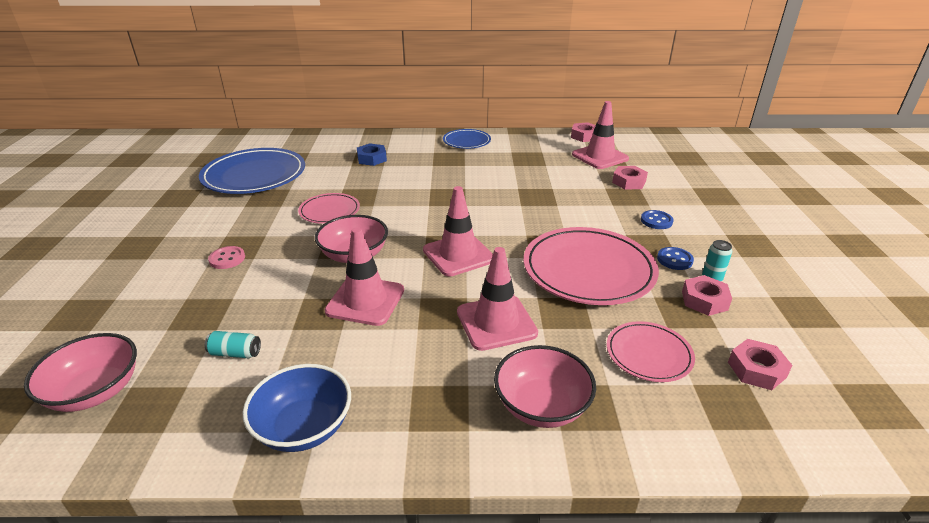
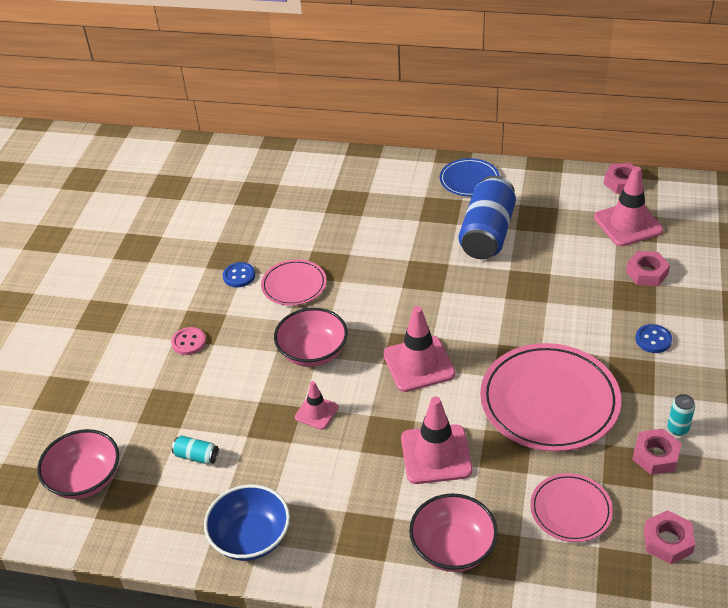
camera: 15 degrees right, 10 degrees up
(254, 175) = (217, 219): blue plate -> none
(365, 301) = (316, 412): pink traffic cone -> pink traffic cone, size x0.56
(372, 159) = (350, 202): blue nut -> none
(491, 169) = (487, 233): none -> blue can
(674, 260) = (648, 398): blue button -> blue button (239, 276)

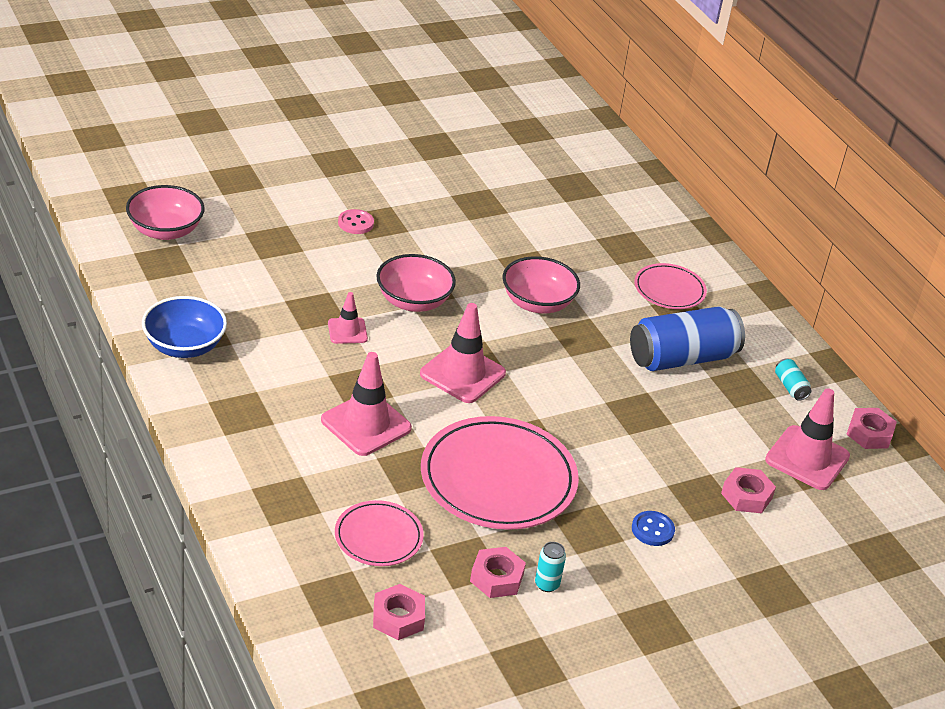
camera: 45 degrees right, 5 degrees down
(196, 456) = (239, 281): turquoise can -> turquoise can (790, 387)
(239, 276) = (460, 219): blue button -> none
(294, 285) = (483, 257): pink plate -> pink plate (669, 290)
(453, 548) = (272, 472): pink bowl -> pink bowl (537, 303)
(469, 180) = (747, 318): blue plate -> none

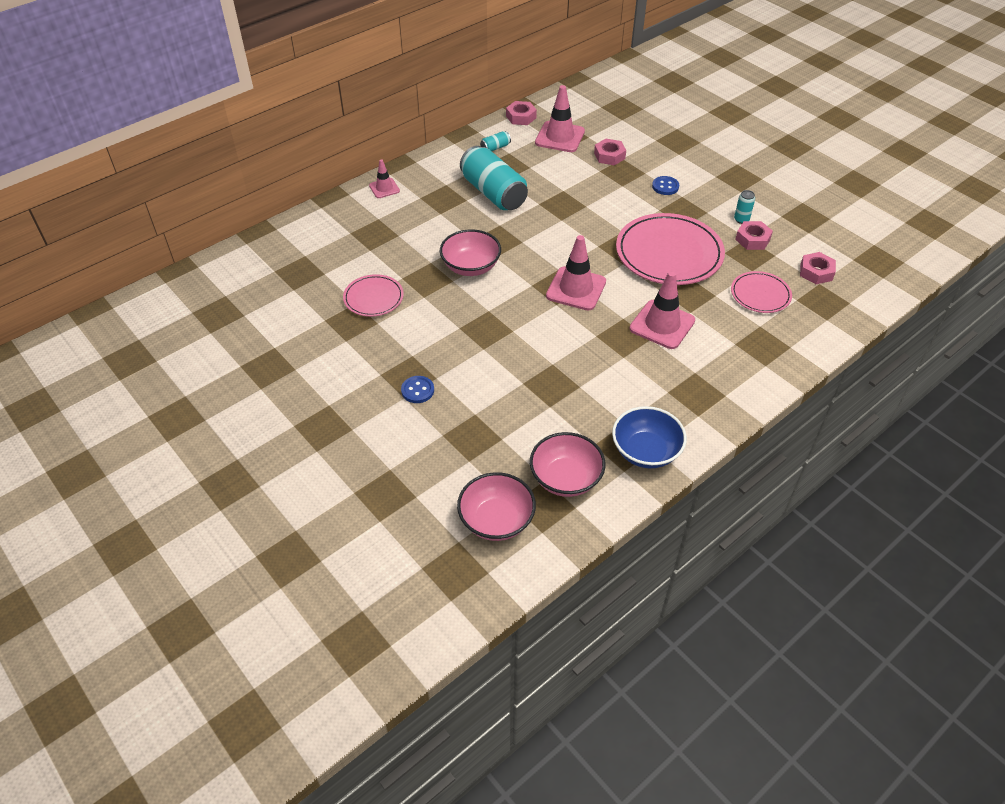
camera: 100 degrees left, 10 degrees up
(347, 331) = (566, 359): pink traffic cone -> pink traffic cone (384, 188)
(355, 223) = (417, 390): pink button -> blue button
(413, 301) = (507, 331): pink bowl -> pink bowl (566, 478)
(669, 290) = (418, 207): pink plate -> pink plate (373, 298)
(682, 358) = (493, 193): blue can -> turquoise can

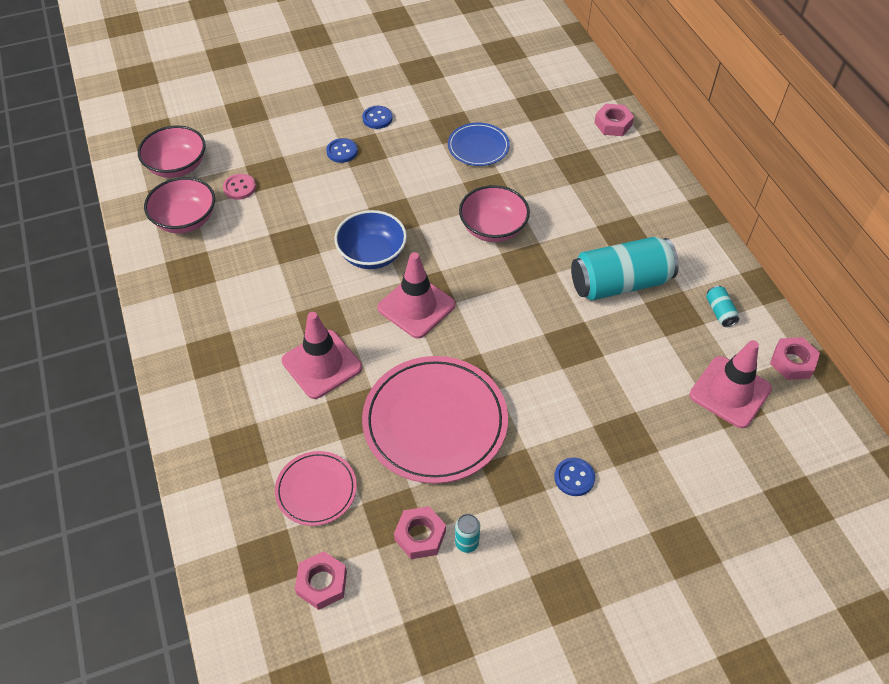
camera: 110 degrees right, 5 degrees up
(358, 379) = (377, 118): none -> blue button
(373, 298) = (478, 147): pink plate -> blue plate
(384, 188) = (660, 189): pink traffic cone -> none
(502, 452) = (239, 188): none -> pink button
(609, 156) = (668, 436): pink nut -> pink nut (613, 124)
(646, 451) = (174, 285): blue bowl -> blue bowl (372, 254)

